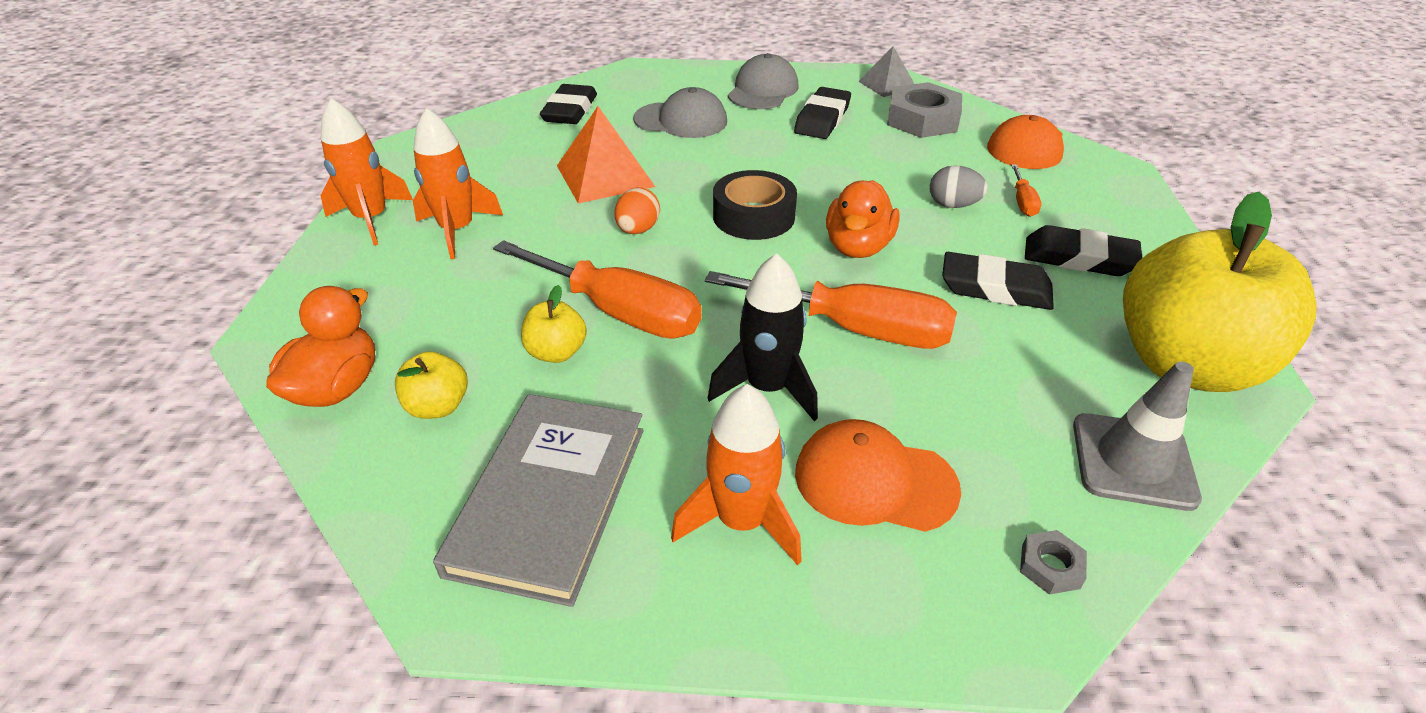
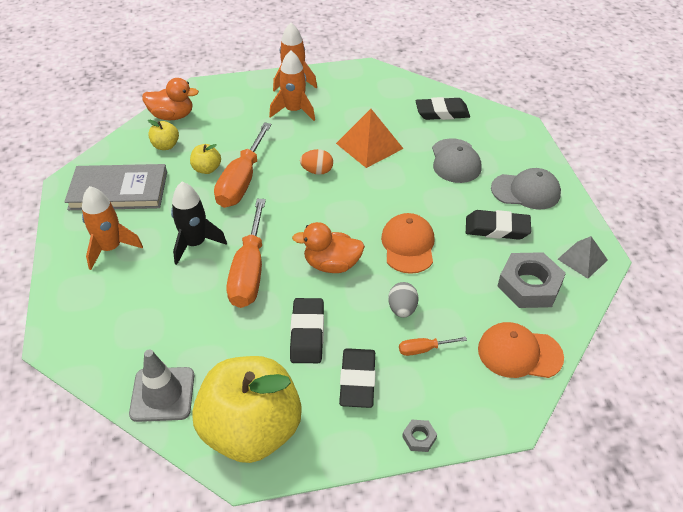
camera: 75 degrees right, 5 degrees up
(753, 216) = (349, 214): black tape -> none
(874, 481) = (138, 289): orange cap -> orange cap (408, 245)
(1050, 566) = (91, 355): grey nut -> grey nut (419, 438)

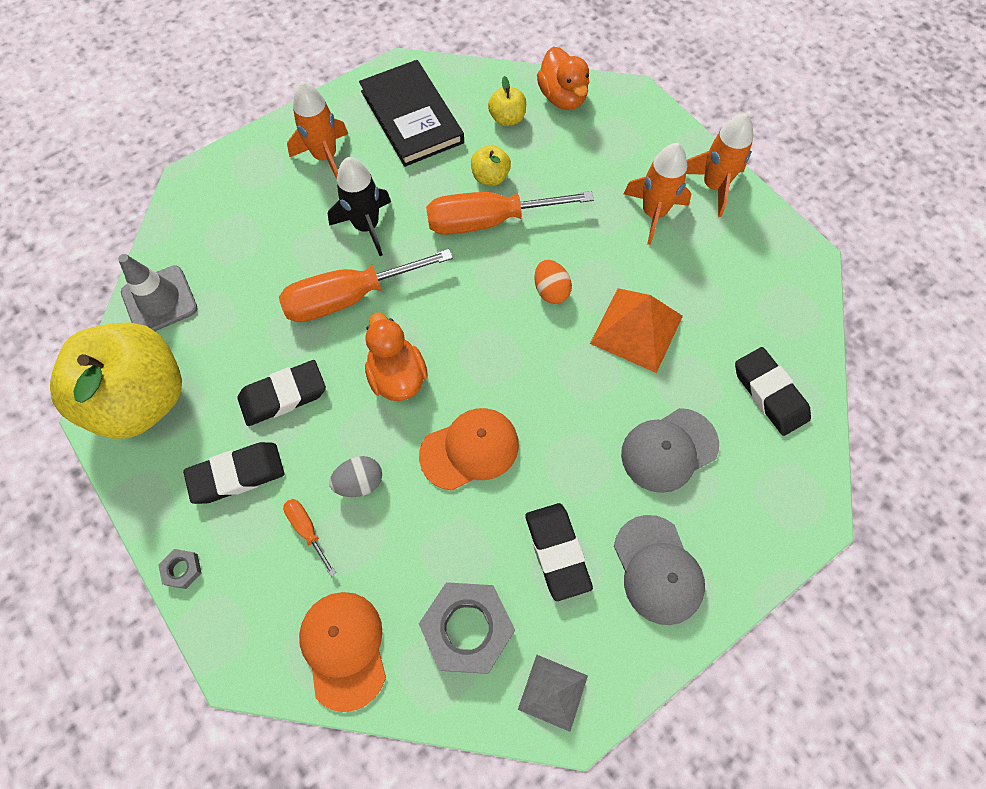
camera: 65 degrees right, 20 degrees up
(118, 190) = (412, 117): grey book -> black book

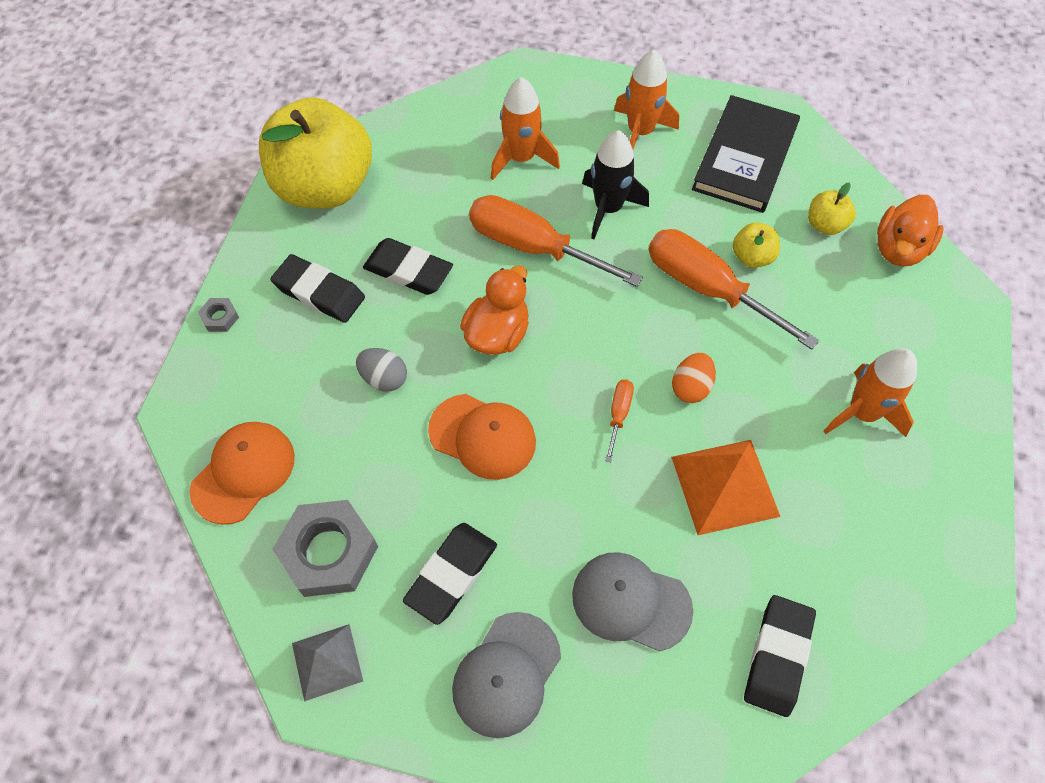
camera: 50 degrees right, 5 degrees down
(159, 300) = (410, 133): grey traffic cone -> none
(307, 529) = (315, 373): orange screwdriver -> orange screwdriver (618, 414)
(714, 186) = (953, 444): orange rocket -> orange rocket (521, 158)

